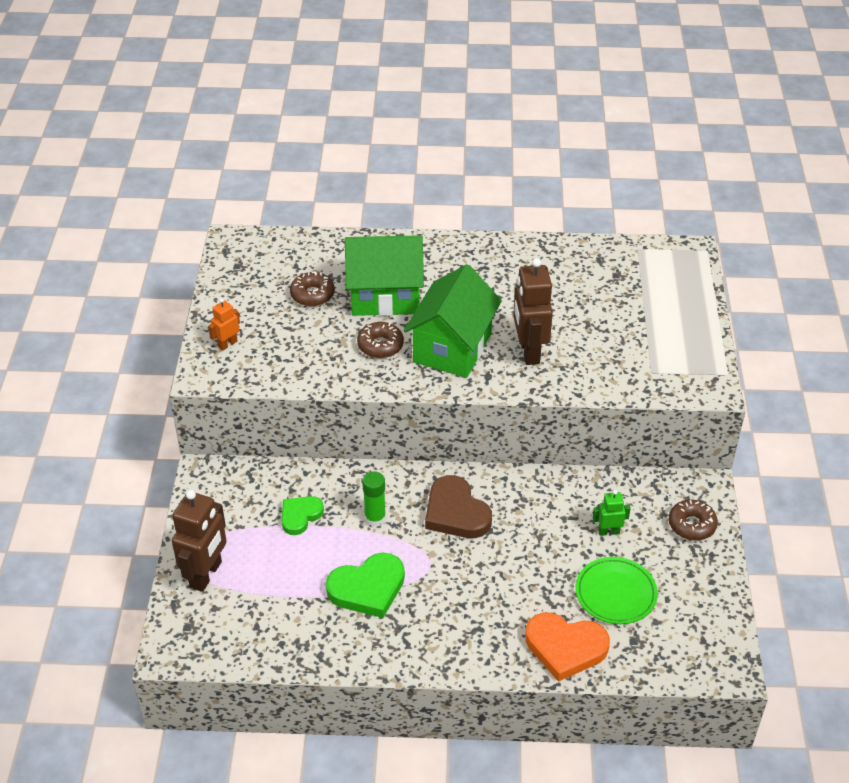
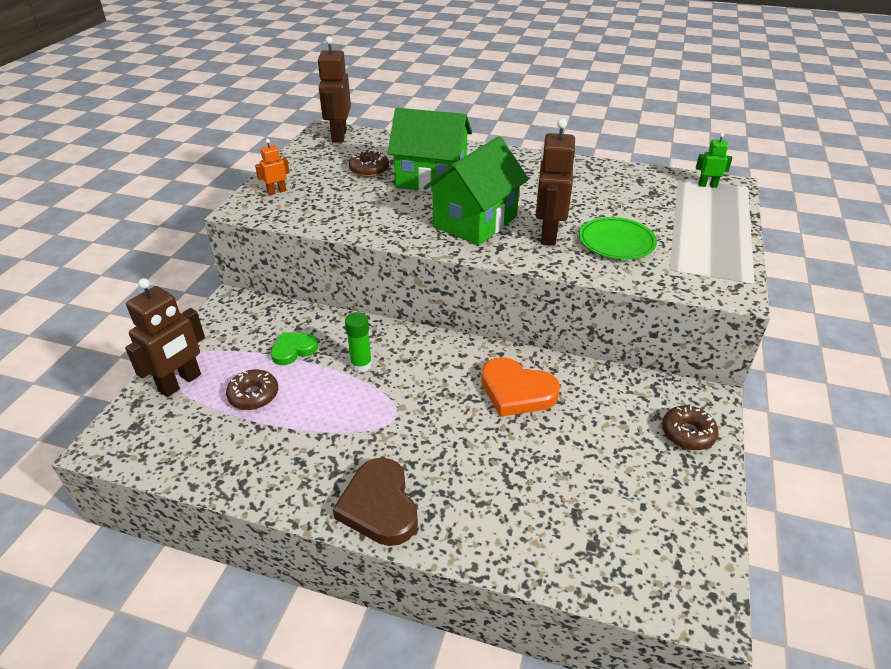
camera: 15 degrees right, 5 degrees down
(253, 247) = (339, 136): none -> brown robot
(368, 588) = (323, 426): green heart -> none
(380, 345) = (409, 211): brown donut -> brown donut (253, 395)
(456, 512) = (441, 374): brown heart -> brown heart (379, 506)
(565, 647) = (508, 535): orange heart -> orange heart (516, 391)
(608, 531) = (593, 422): green robot -> green robot (707, 185)
(615, 593) = (584, 487): green plate -> green plate (616, 242)

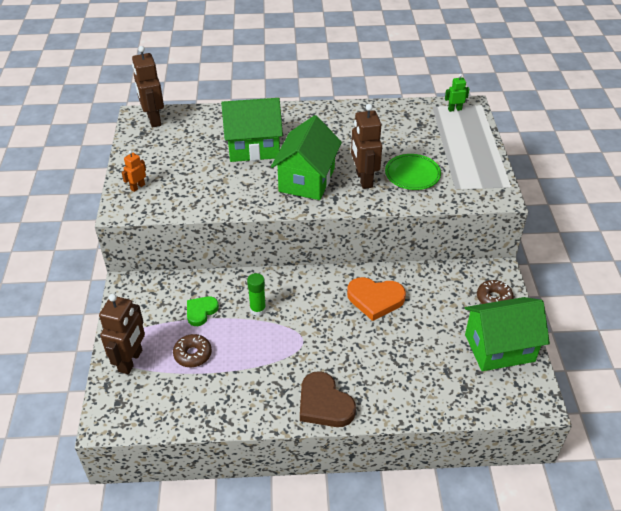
camera: 20 degrees left, 5 degrees up
(369, 170) = (199, 149): brown donut -> none
(670, 504) = (499, 348): none -> green house

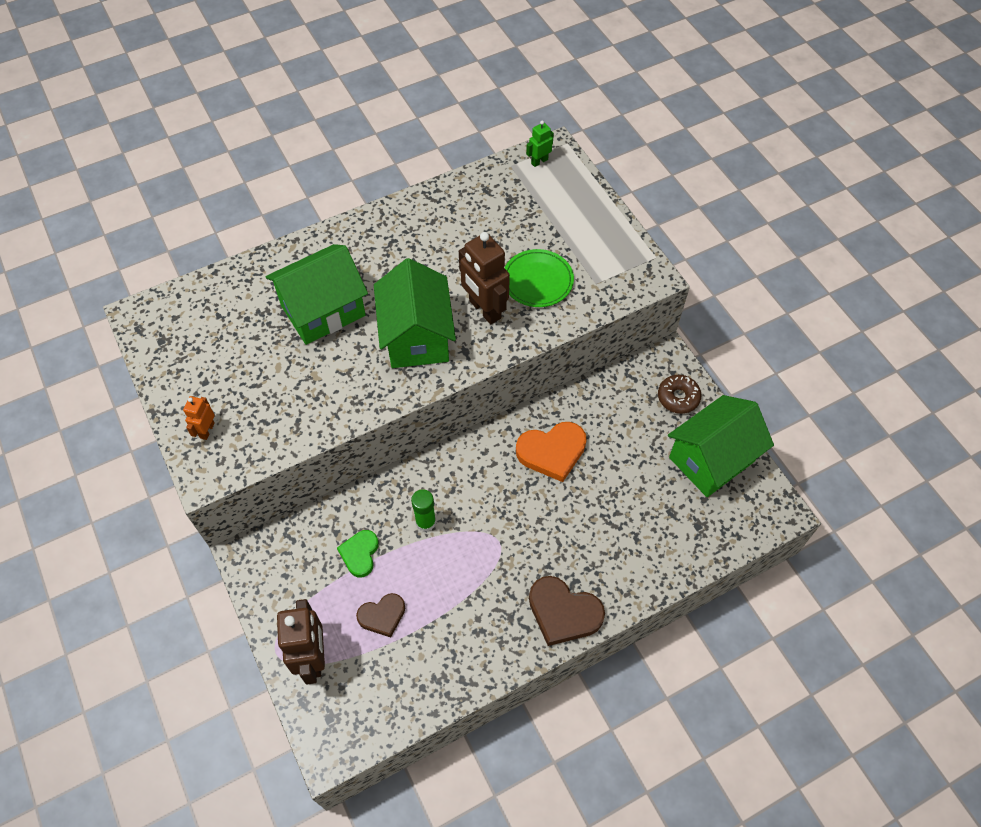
camera: 25 degrees left, 15 degrees up
(153, 119) = (163, 313): brown robot -> none
(193, 354) = (382, 616): brown donut -> brown heart

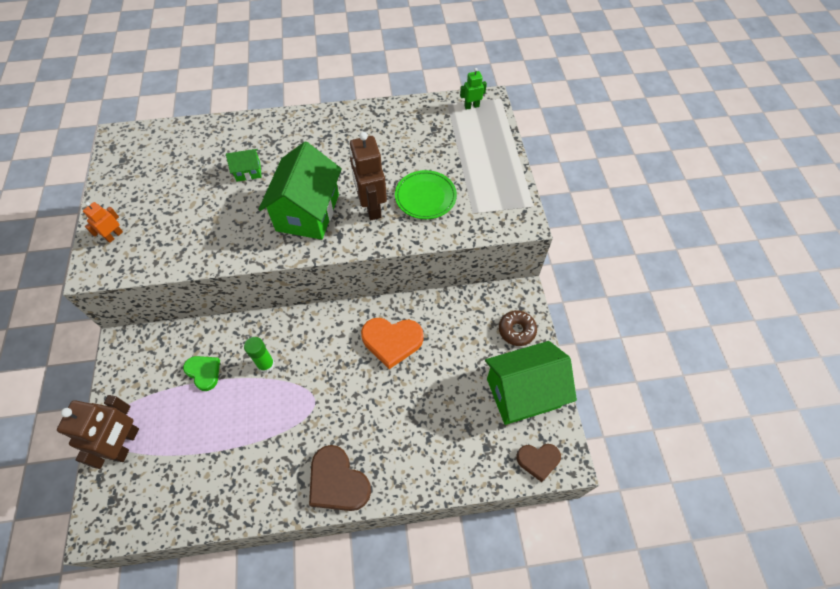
camera: 20 degrees right, 0 degrees up
(323, 310) = (248, 172): green house -> green house, size x0.45
(360, 554) = (204, 372): green heart -> green heart turned 105 degrees clockwise
(382, 616) = (195, 429): brown heart -> brown heart (538, 460)

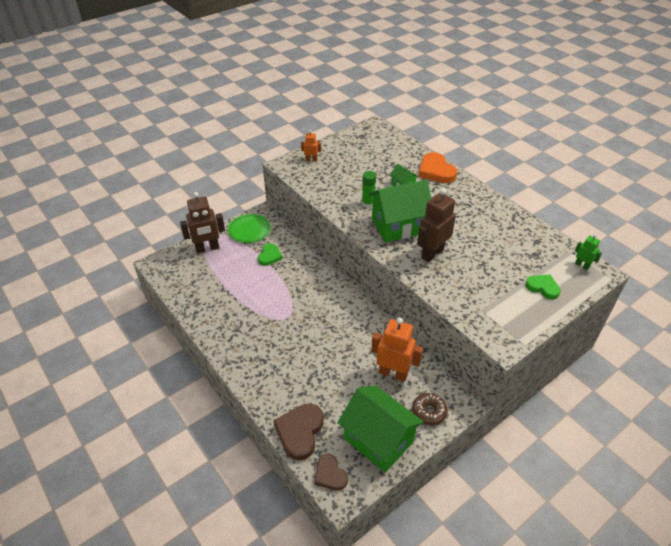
camera: 60 degrees right, 15 degrees down
(266, 364) = (294, 281): green glue stick -> green glue stick (368, 203)
(337, 482) = (241, 357): brown heart -> brown heart (300, 432)
(392, 341) = (359, 337): orange heart -> orange heart (436, 171)
(425, 197) = (468, 277): green plate -> green plate (249, 230)
(456, 335) = (393, 373): none -> orange robot
(477, 150) = (543, 287): none -> green heart

